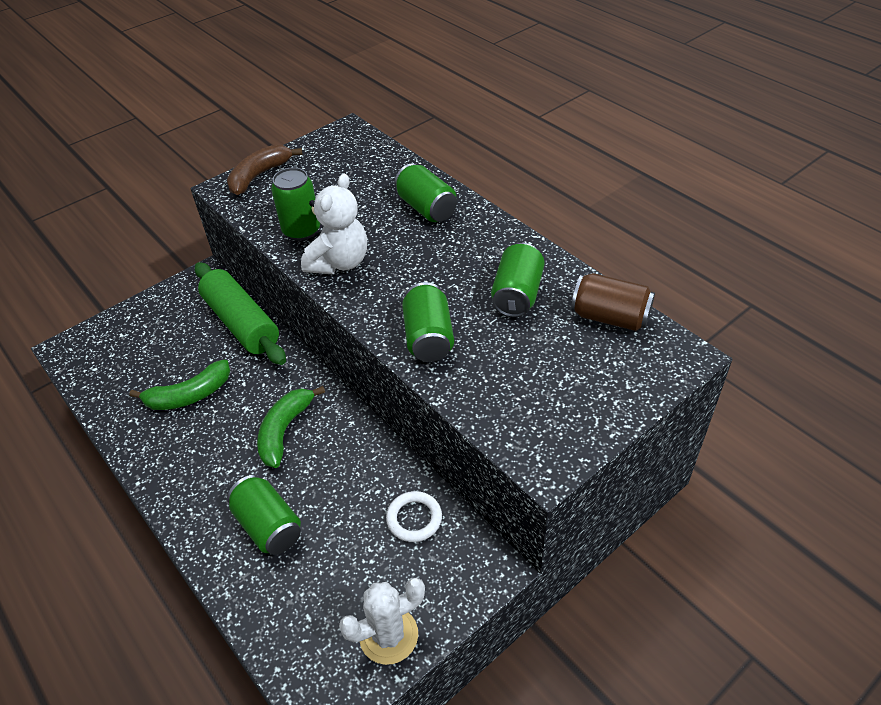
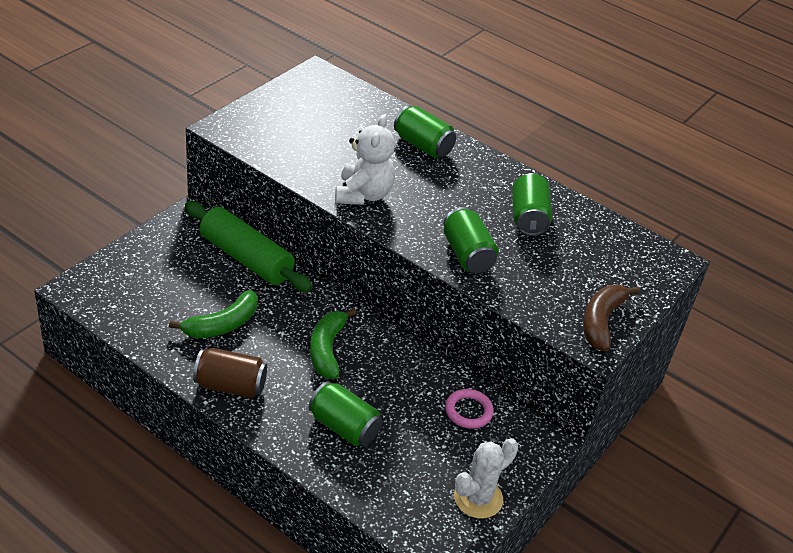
camera: 20 degrees left, 5 degrees down
(259, 176) = (251, 116): brown banana -> brown banana (601, 321)
(301, 230) = (315, 167): green can -> none
(414, 518) = (468, 411): white ring -> pink ring
(610, 317) = (609, 233): brown can -> brown can (230, 386)

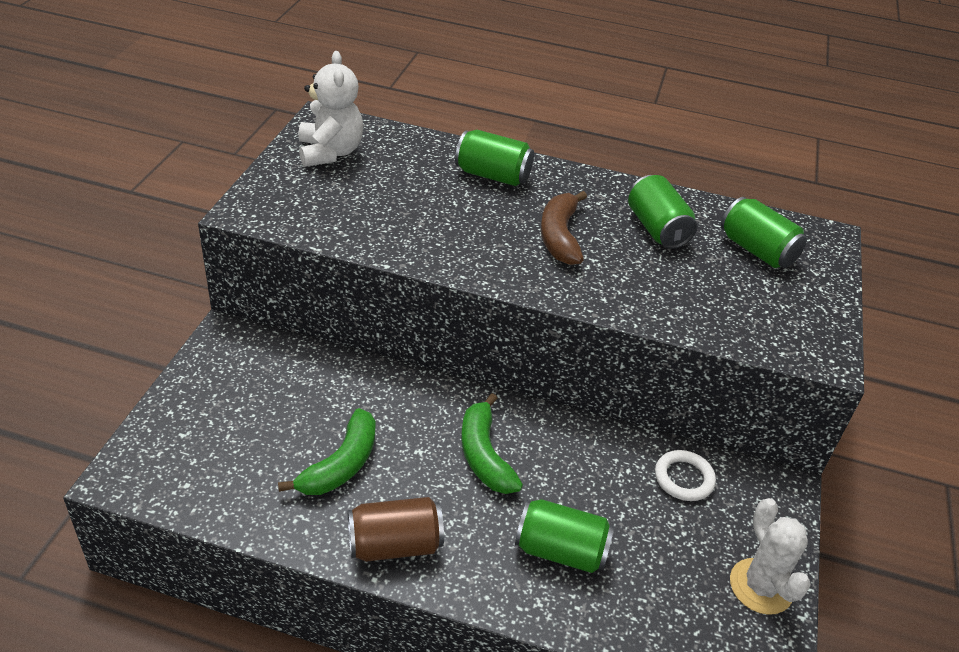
camera: 20 degrees left, 0 degrees up
(246, 258) = (325, 368): green rolling pin -> none
(363, 194) = (463, 250): white teddy bear -> white teddy bear (330, 152)
(467, 254) = (623, 290): green can -> green can (757, 250)
(468, 411) = (683, 478): pink ring -> white ring
(478, 498) = (761, 586): white cactus -> white cactus turned 45 degrees counterclockwise
(601, 321) = (812, 327): brown banana -> brown banana (559, 236)

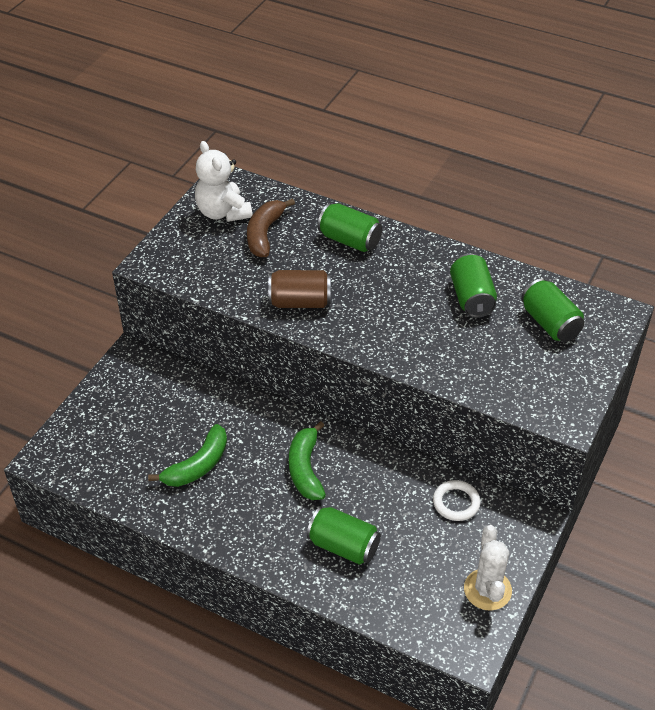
camera: 15 degrees right, 5 degrees up
(330, 152) = (223, 212): white teddy bear -> white teddy bear turned 150 degrees clockwise
(394, 544) = (224, 528): brown can -> brown can (300, 302)
(559, 236) = (388, 300): brown banana -> brown banana (264, 234)

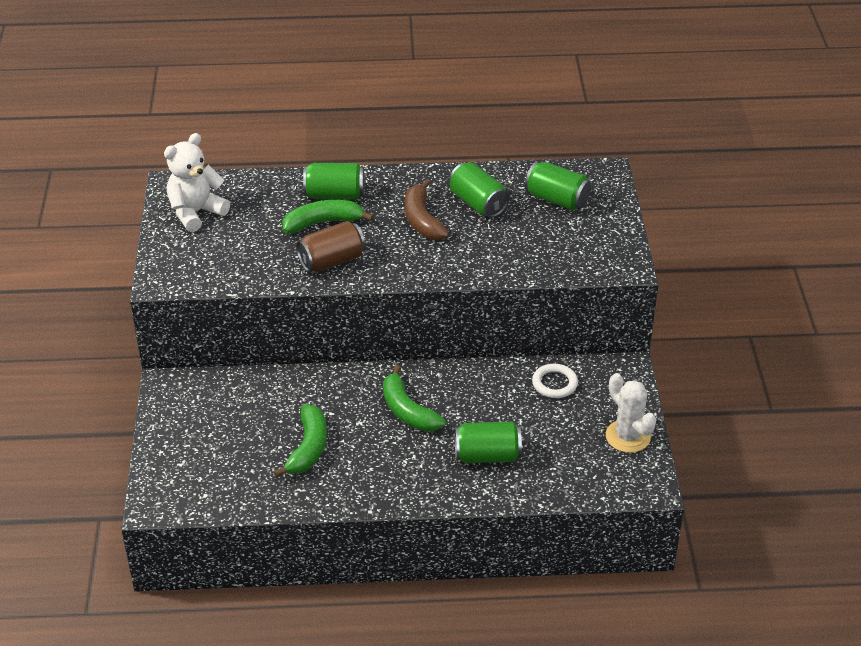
camera: 30 degrees left, 5 degrees down
(223, 212) = (196, 213): white teddy bear -> white teddy bear turned 105 degrees clockwise
(264, 234) = (251, 217): brown banana -> brown banana (422, 220)
(320, 262) = (323, 222): none -> green banana

